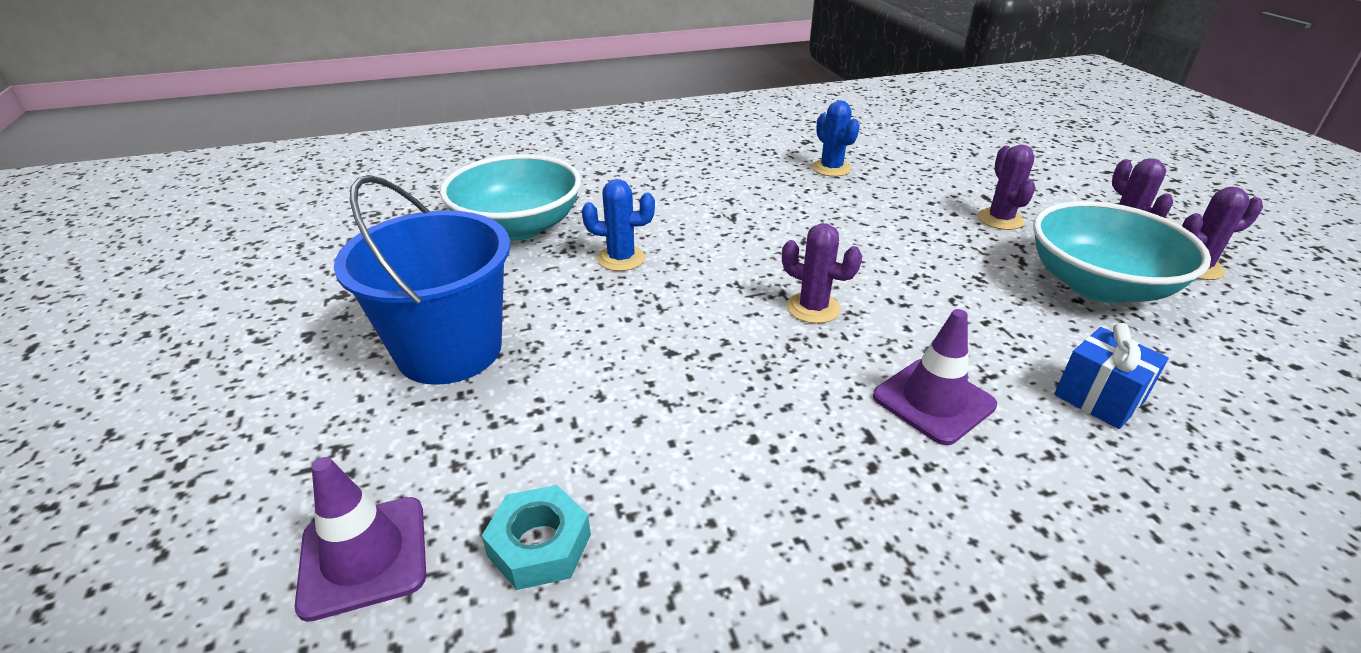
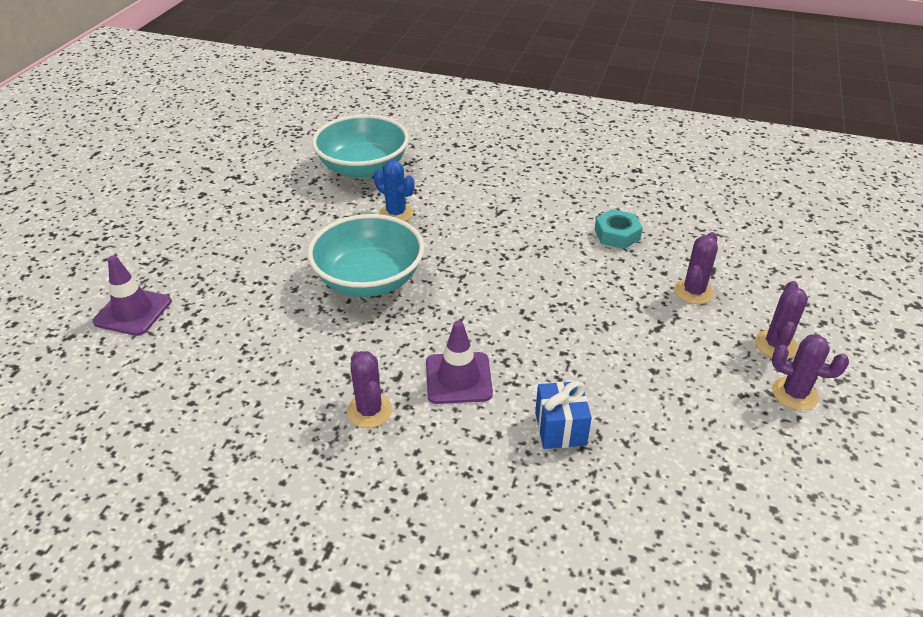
camera: 35 degrees right, 5 degrees up
(450, 350) = (253, 231): blue bucket -> none
(539, 545) = (196, 343): turquoise nut -> turquoise nut (617, 234)
(813, 308) = (466, 294): purple cactus -> purple cactus (369, 411)
(831, 168) = (622, 200): blue cactus -> none
(1098, 285) = (686, 369): turquoise bowl -> turquoise bowl (369, 280)

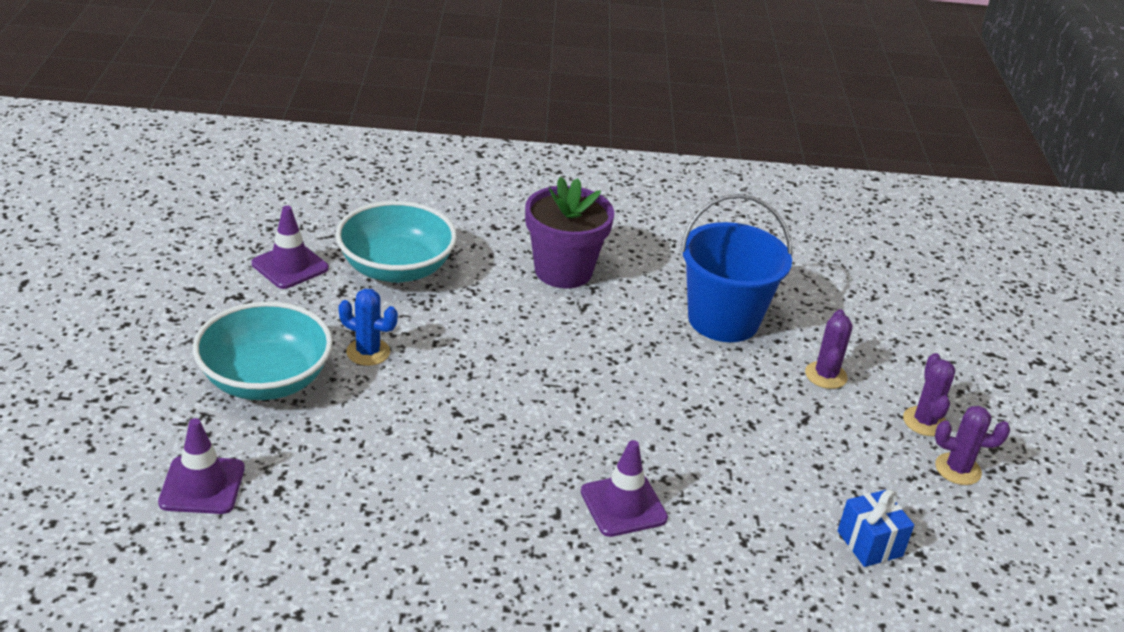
camera: 20 degrees left, 5 degrees down
(285, 159) = (290, 266): none -> purple traffic cone
(369, 280) = (471, 408): turquoise bowl -> turquoise bowl (266, 380)
(369, 411) = (544, 556): purple cactus -> none
(396, 213) = (464, 322): blue cactus -> blue cactus (368, 352)
(495, 182) = (563, 271): none -> purple flower pot
(560, 428) = (750, 541): blue gift -> blue gift (870, 543)
(617, 234) = (723, 320): turquoise nut -> blue bucket

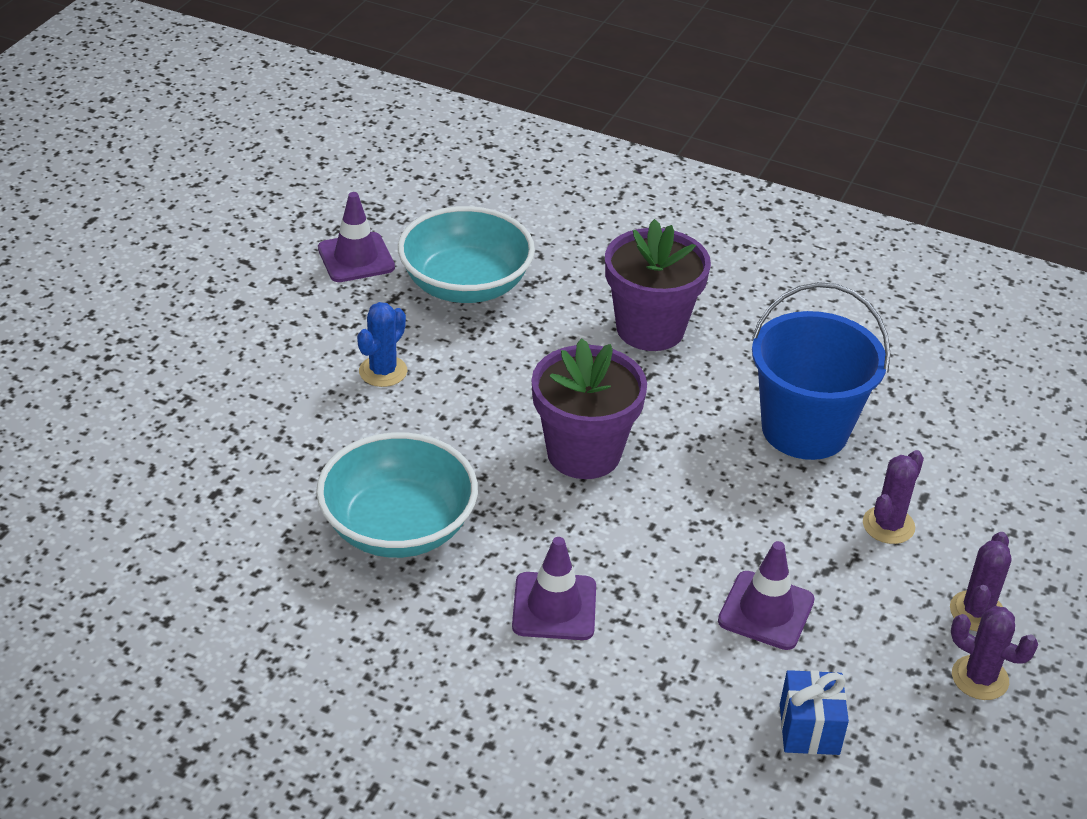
camera: 25 degrees right, 5 degrees up
(202, 485) = (147, 469): purple traffic cone -> purple traffic cone (766, 611)
(266, 380) = (264, 376): turquoise bowl -> turquoise bowl (398, 527)
(368, 352) = (383, 371): blue cactus -> blue cactus turned 75 degrees clockwise
(571, 378) = (584, 453): none -> purple flower pot

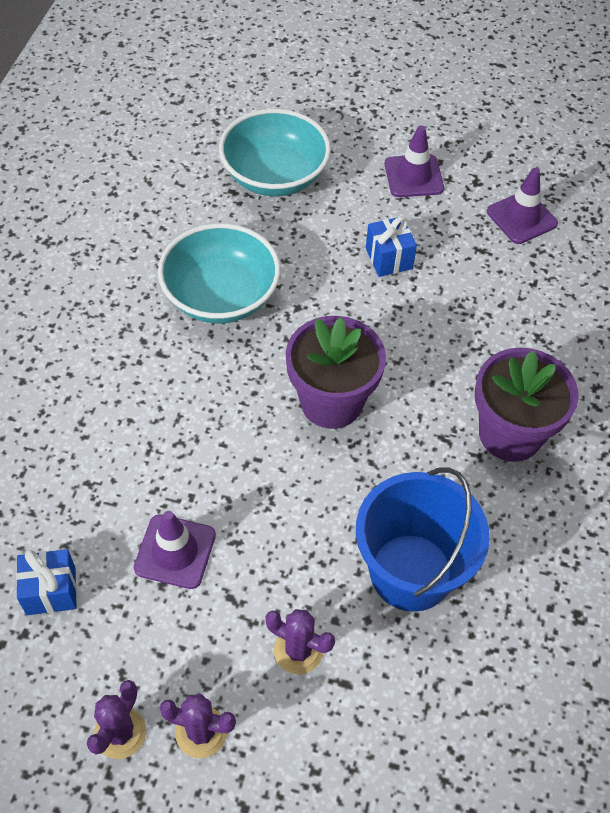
camera: 80 degrees right, 15 degrees up
(383, 371) = (389, 258): blue cactus -> blue gift
(465, 285) = (517, 293): turquoise bowl -> turquoise bowl (274, 176)
(554, 607) = (157, 403): purple traffic cone -> purple traffic cone (413, 176)

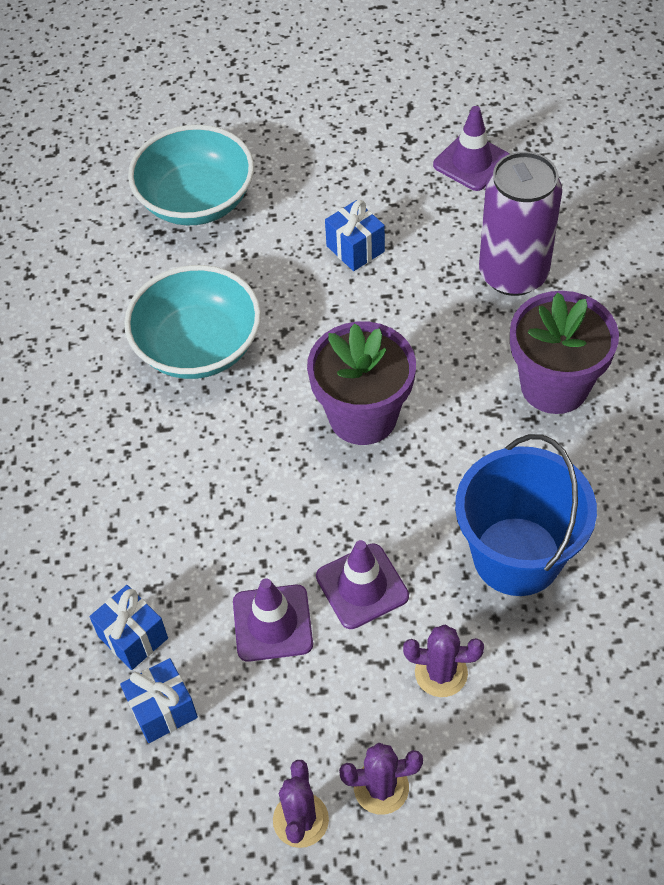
camera: 15 degrees left, 0 degrees up
(56, 520) = (133, 637): none -> blue gift
(413, 176) = (342, 154): purple traffic cone -> purple traffic cone (362, 586)
(516, 325) = (513, 274): none -> purple can

